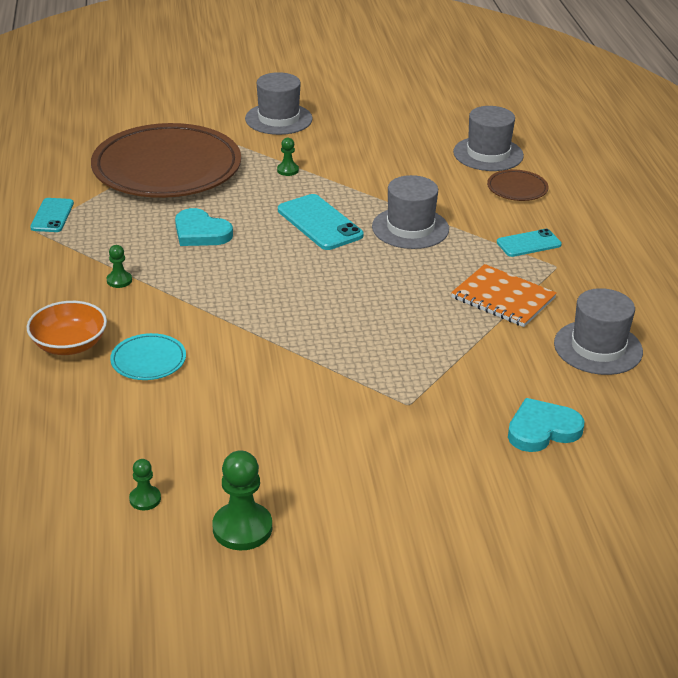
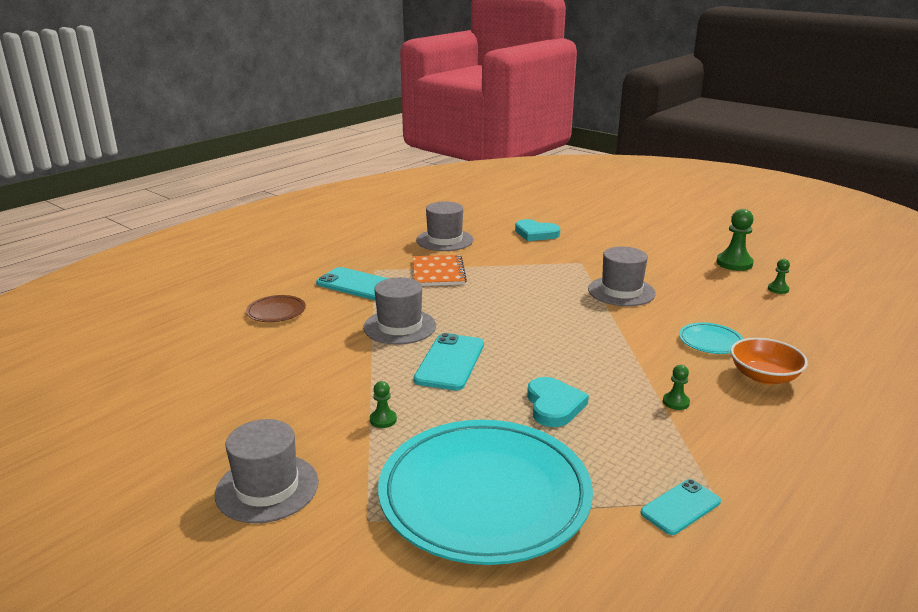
camera: 130 degrees left, 10 degrees down
(167, 168) = (484, 495): brown plate -> turquoise plate
(488, 154) = (222, 342): grey hat -> grey hat (621, 291)
(528, 243) = (358, 285): turquoise phone -> turquoise phone, size x1.57

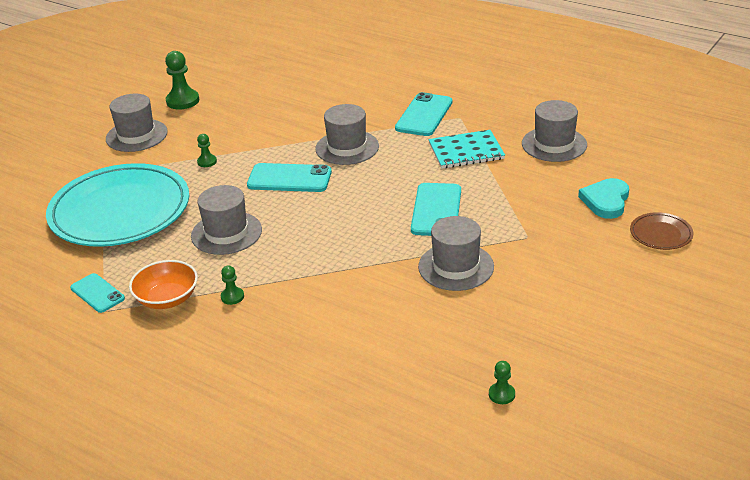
camera: 85 degrees right, 10 degrees up
(276, 312) = (362, 90): brown plate -> brown plate (661, 234)
(438, 272) = (466, 151): orange notebook -> turquoise notebook
(533, 292) = (436, 210): none -> turquoise phone
(554, 405) = (226, 233): turquoise heart -> grey hat
(710, 341) = (348, 325): turquoise plate -> none
(734, 263) = (576, 363): green pawn -> green pawn (182, 101)
(764, 376) = (280, 356): orange bowl -> orange bowl (167, 298)

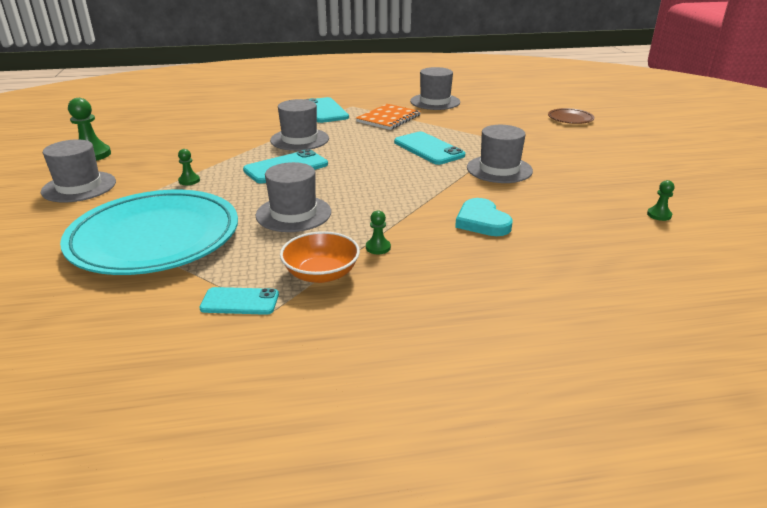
camera: 45 degrees left, 5 degrees down
(466, 151) = (388, 118): turquoise notebook -> orange notebook
(606, 201) = (514, 115): turquoise heart -> turquoise heart (482, 221)

